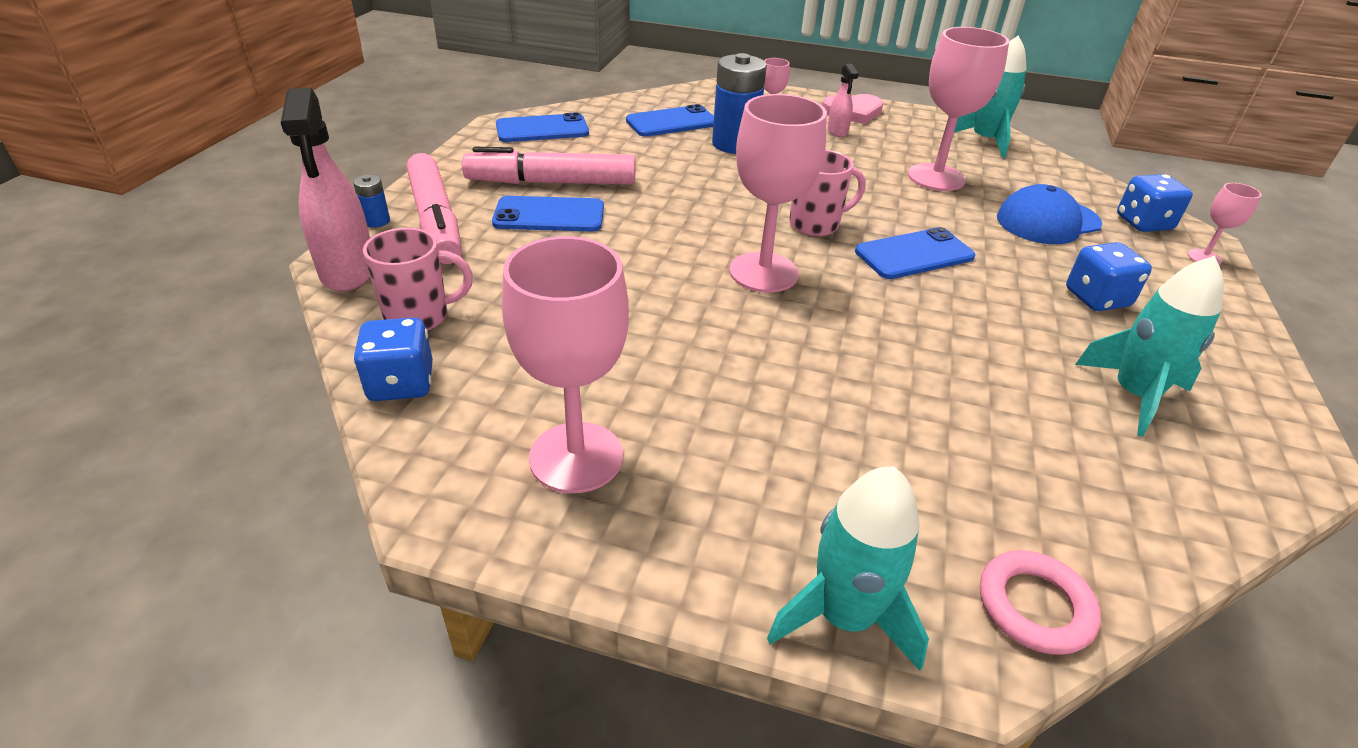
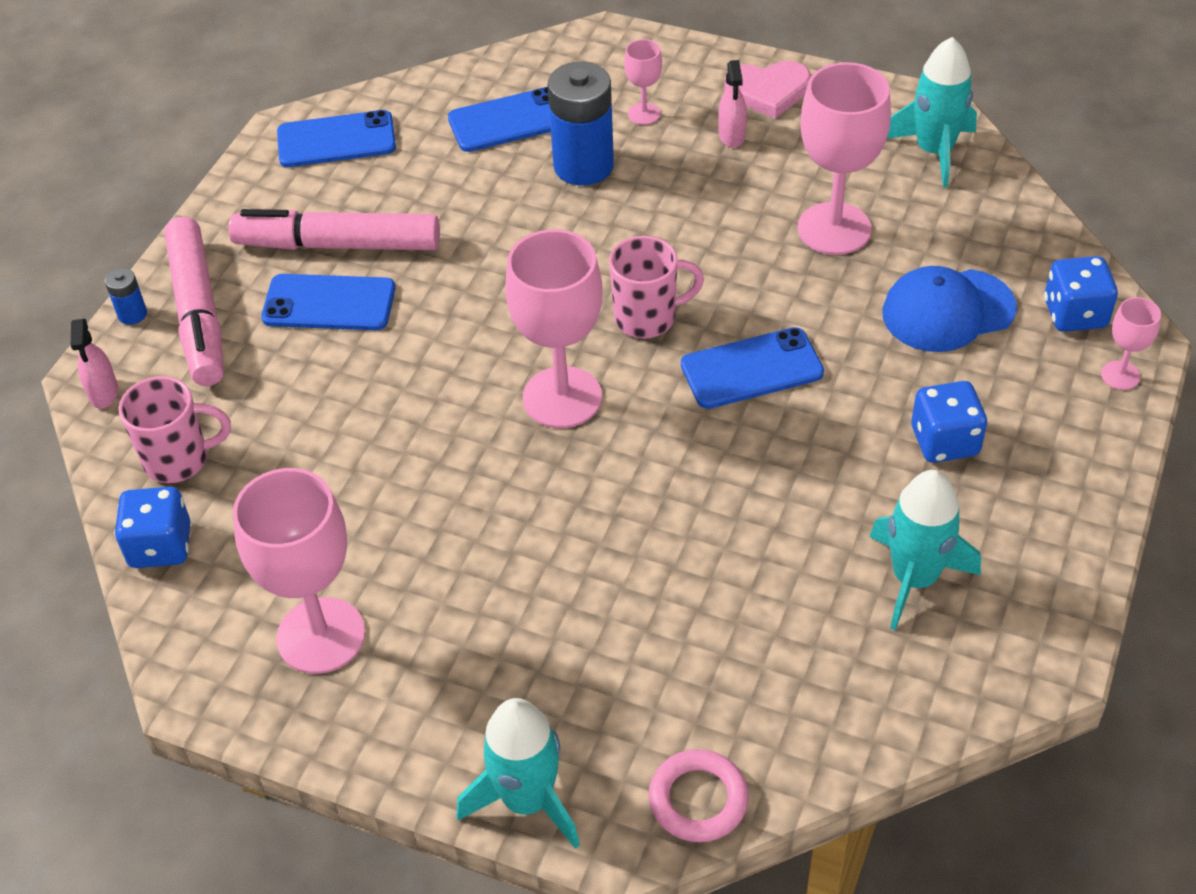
camera: 10 degrees right, 10 degrees up
(348, 271) = (103, 393): pink spray bottle -> pink spray bottle, size x0.51

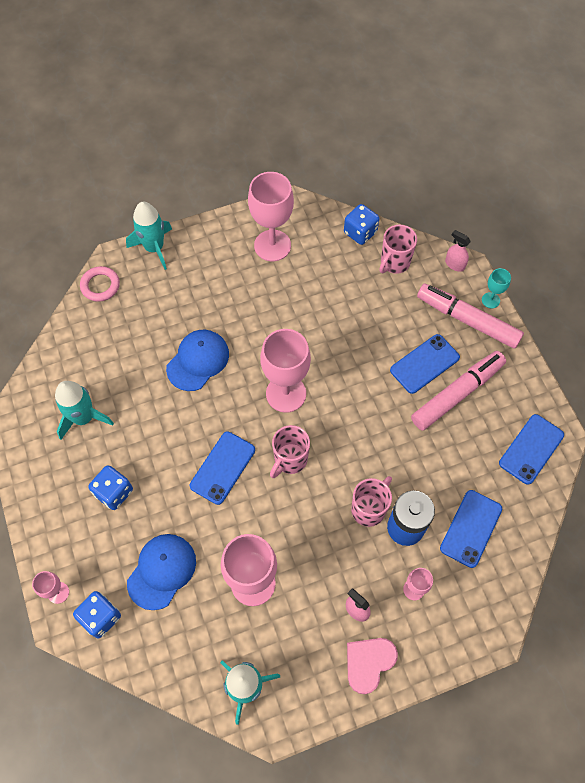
camera: 135 degrees right, 15 degrees up
(132, 314) = (490, 300): blue battery -> turquoise goblet
(605, 207) = (369, 509): none -> pink mug
(646, 535) = (198, 361): none -> blue cap

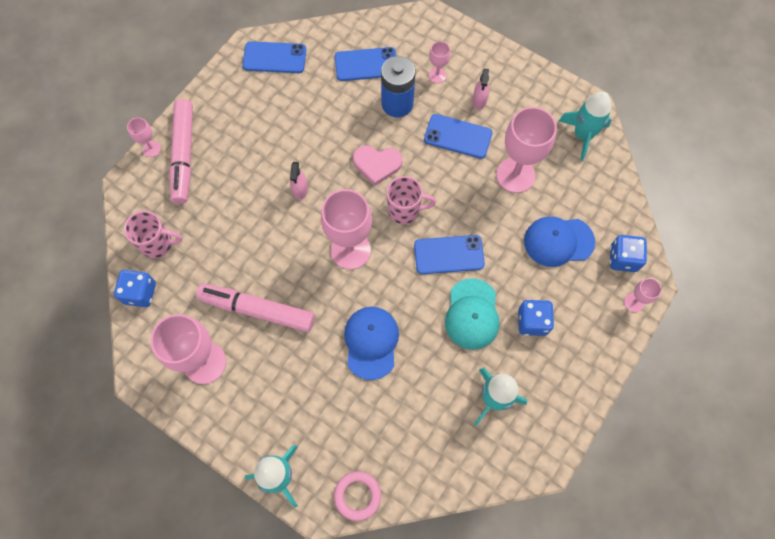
camera: 125 degrees left, 5 degrees up
(159, 450) = (472, 314): none -> turquoise cap
(198, 361) = (371, 342): blue cap -> blue cap turned 90 degrees clockwise
(369, 509) = (401, 134): pink mug -> none
(369, 663) = (506, 75): pink heart -> pink heart (377, 164)
(424, 364) = (249, 164): blue phone -> blue phone (458, 136)
(454, 264) = (129, 195): pink spray bottle -> pink spray bottle (300, 190)
(457, 394) = (261, 127): pink marker -> pink marker (257, 310)
(490, 300) = (151, 149): turquoise goblet -> pink goblet

